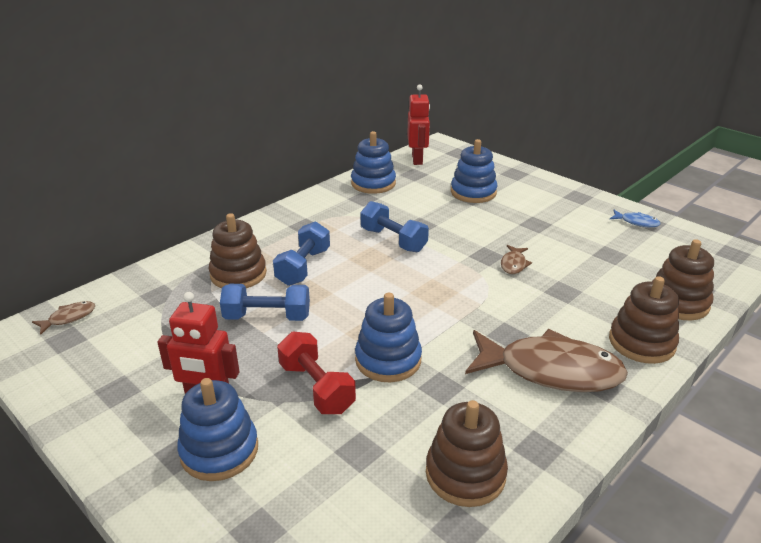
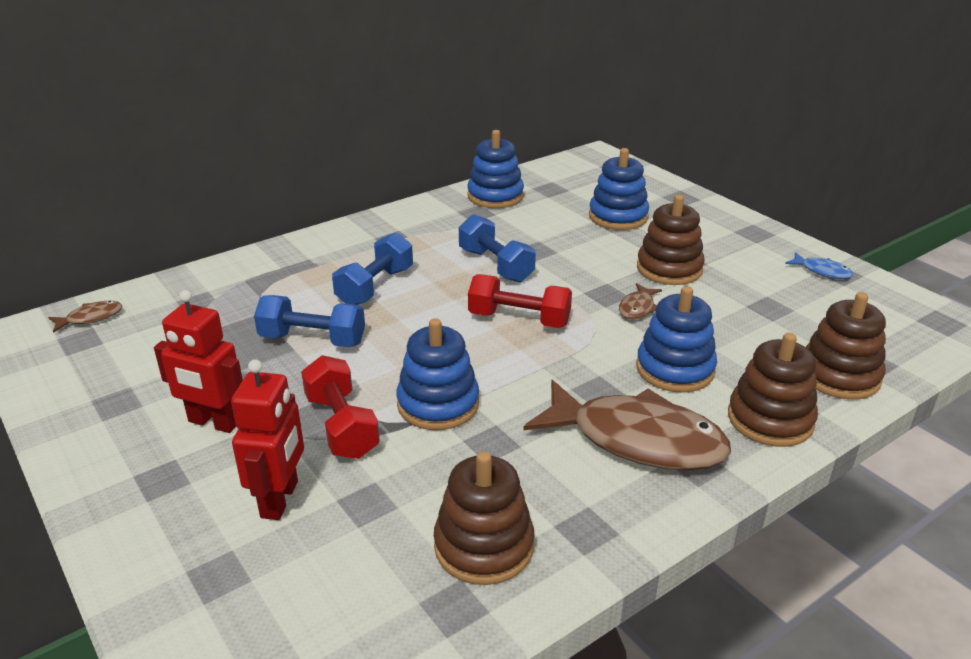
camera: 10 degrees right, 0 degrees up
(219, 450) = (206, 482): blue stacking toy -> blue stacking toy (675, 369)
(238, 274) = (296, 288): brown stacking toy -> brown stacking toy (669, 269)
(417, 159) = (561, 171): red robot -> red robot (280, 499)
(427, 282) = (519, 319): none -> red dumbbell

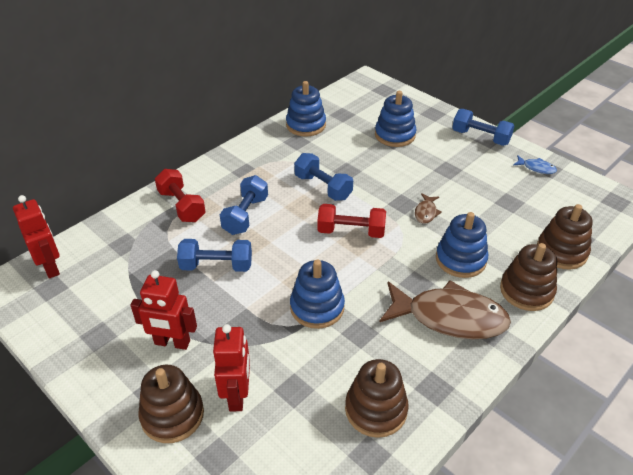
camera: 10 degrees left, 10 degrees up
(91, 318) = (51, 267): brown fish -> red robot
(341, 426) = (259, 333): red dumbbell -> red dumbbell (181, 206)
(669, 269) = (439, 177): brown stacking toy -> brown stacking toy (172, 415)
(744, 229) = (480, 137): none -> blue dumbbell

